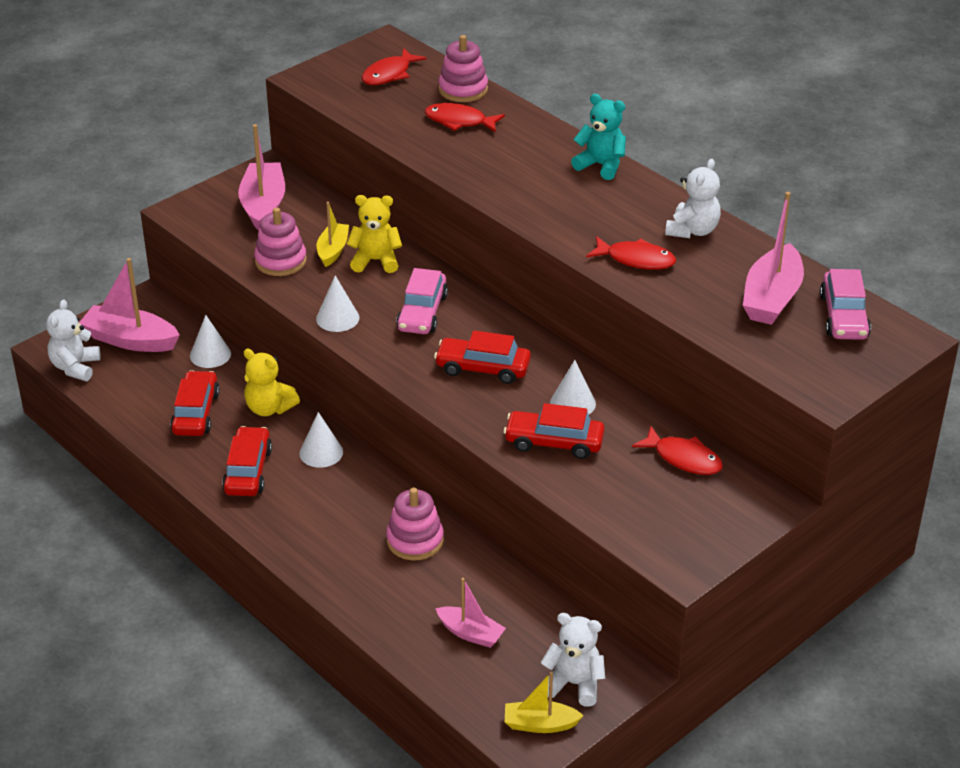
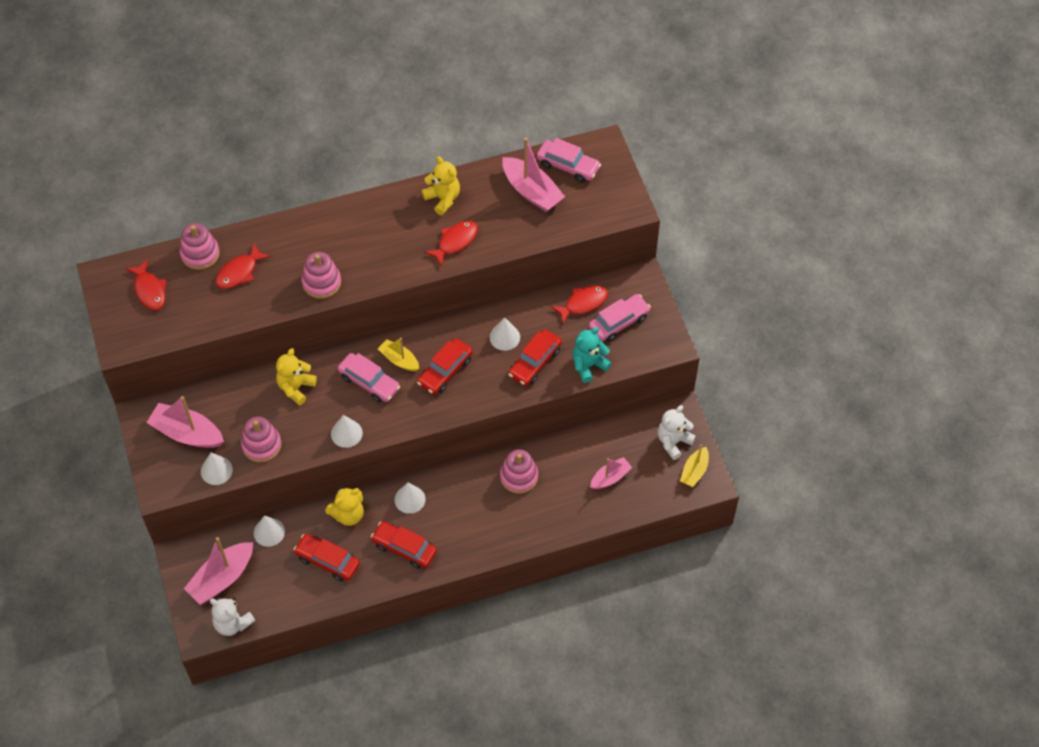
camera: 65 degrees left, 20 degrees up
(227, 240) = (216, 470): none -> white cone
(333, 250) = (268, 409): yellow boat -> yellow boat (399, 360)
(491, 179) = (321, 282): none -> pink stacking toy
(601, 165) = (343, 214): turquoise teddy bear -> turquoise teddy bear (588, 365)
(680, 503) = (619, 322): none -> pink car
(692, 230) = (443, 199): white teddy bear -> yellow teddy bear

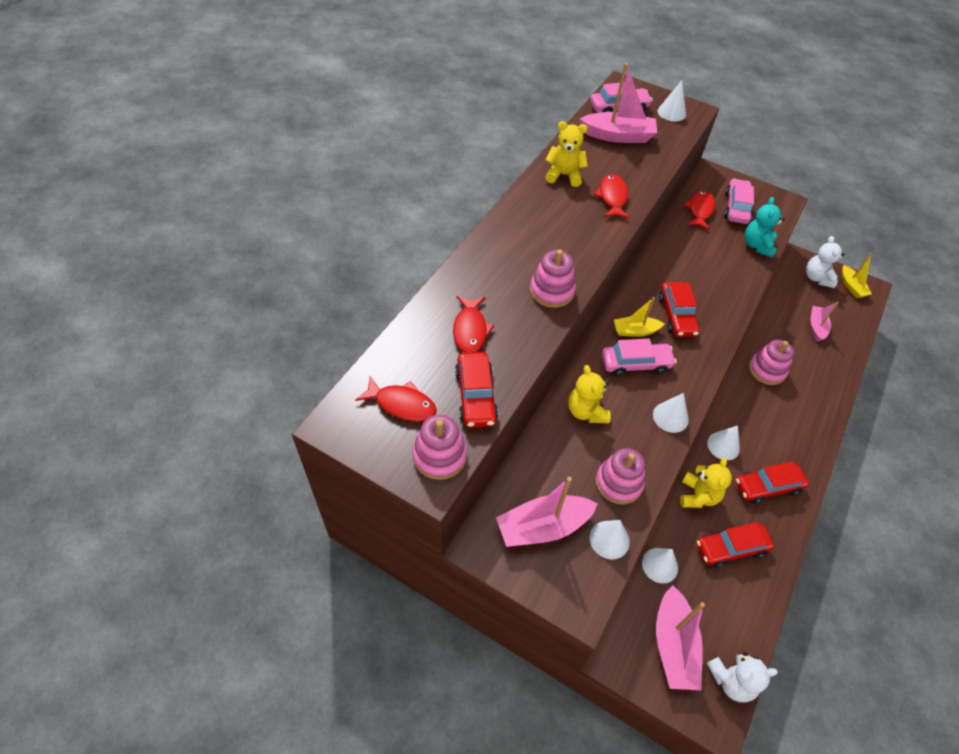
camera: 45 degrees left, 5 degrees down
(200, 254) = (414, 339): pink stacking toy -> pink stacking toy (439, 456)
(504, 337) = (683, 264): white cone -> white cone (671, 112)
(535, 362) = (724, 267): red car -> red car (475, 396)

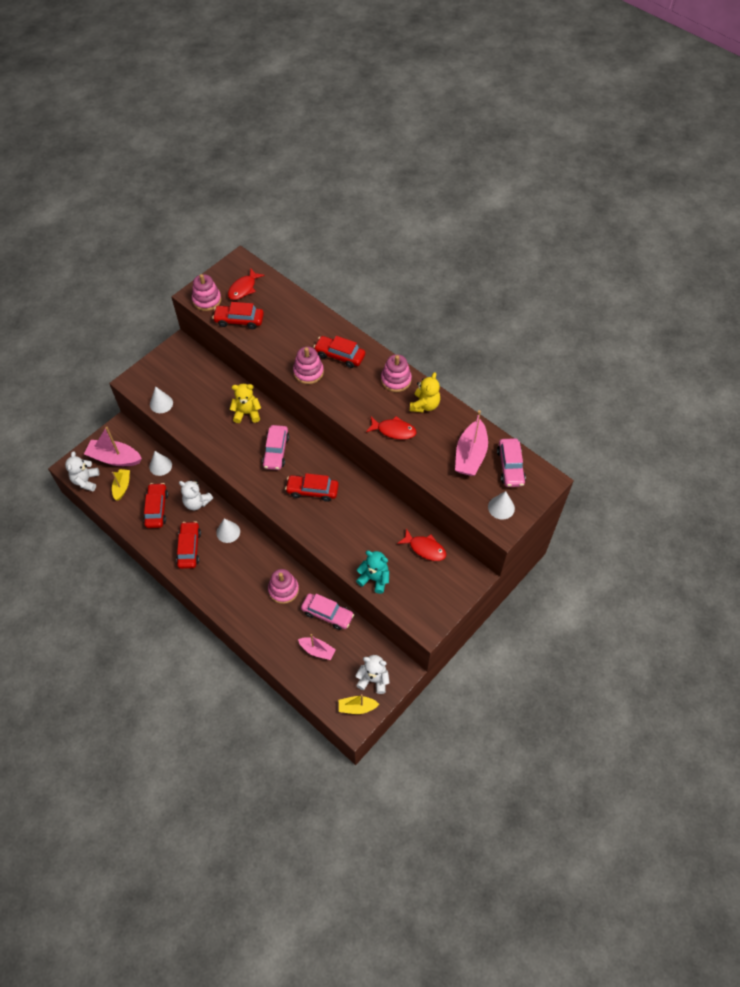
camera: 105 degrees right, 5 degrees up
(470, 330) = (287, 325): red fish -> none
(511, 261) = (339, 355): none -> red car
(542, 527) = (179, 374): pink boat -> none
(618, 483) = (193, 417): pink stacking toy -> pink stacking toy (396, 380)
(635, 331) = (304, 459): yellow boat -> yellow boat (122, 487)
(670, 417) = (229, 459): white cone -> none
(698, 496) = (197, 502): yellow teddy bear -> white teddy bear
(736, 207) = (424, 580): pink car -> pink car (327, 614)

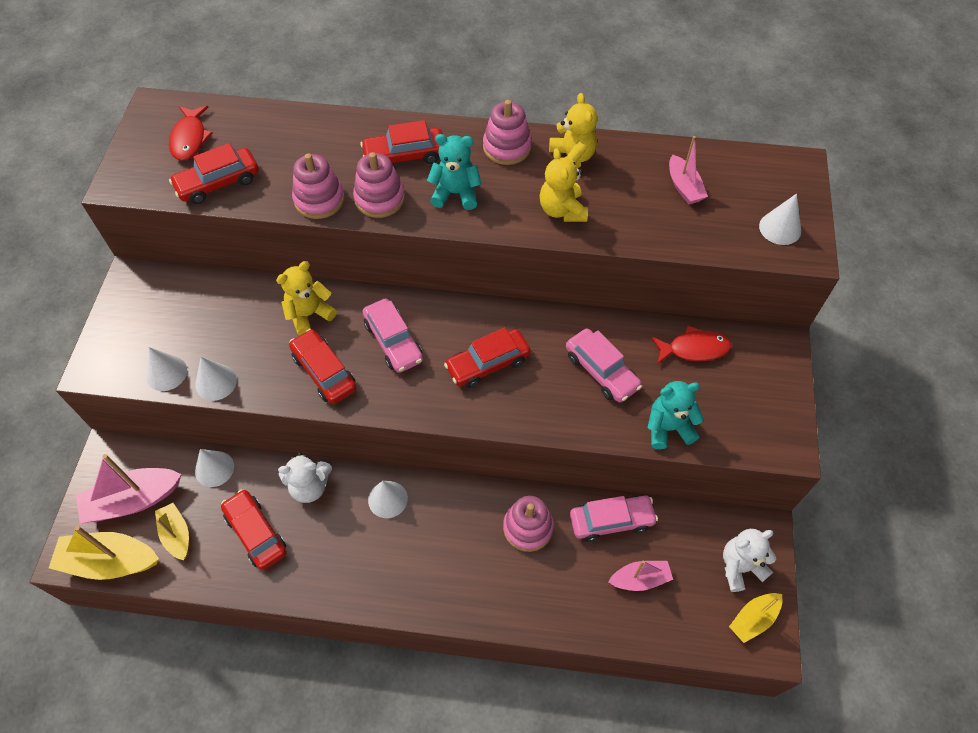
camera: 35 degrees left, 0 degrees up
(86, 481) = (110, 561): white teddy bear -> yellow boat
(179, 421) = (216, 382): none -> white cone
(189, 548) = (350, 558): red car -> red car (324, 372)
(207, 300) = (144, 180): pink stacking toy -> pink stacking toy (319, 200)
(348, 391) = (455, 193): none -> turquoise teddy bear
(394, 430) = (562, 210): red fish -> yellow teddy bear
(470, 455) = (684, 187): pink boat -> pink boat, size x0.60
(510, 467) = (743, 174): pink car -> pink car (601, 371)

